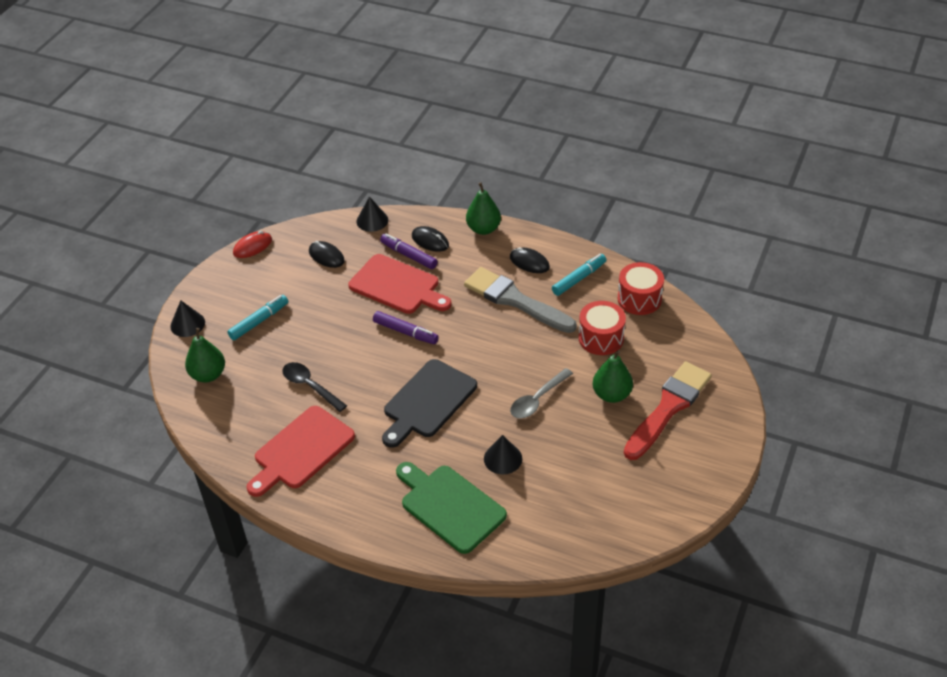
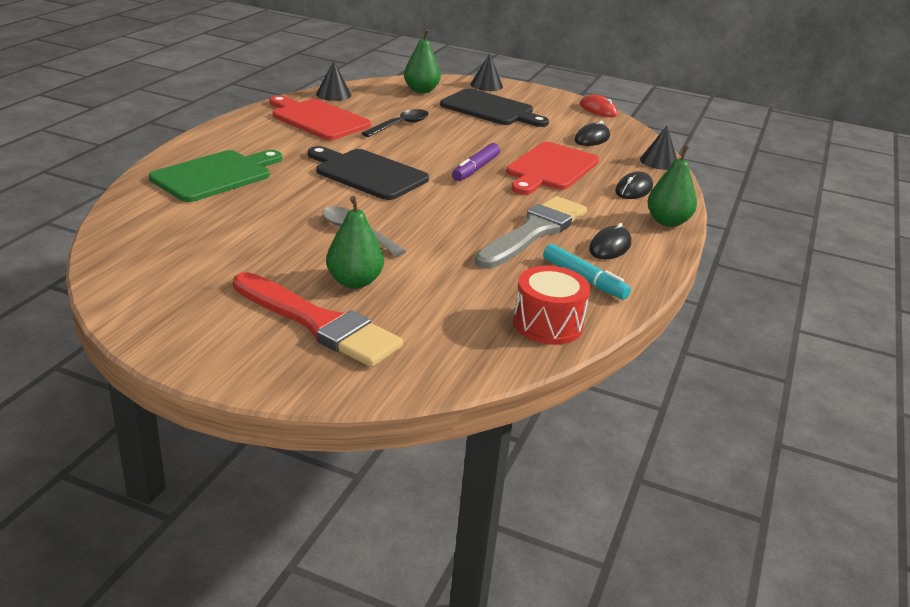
camera: 85 degrees right, 15 degrees down
(259, 321) = (490, 109): turquoise marker -> black cutting board
(408, 255) = (604, 177): purple marker -> none
(503, 458) = (270, 206): black cone -> black cone (333, 94)
(601, 338) = (463, 284): red drum -> none

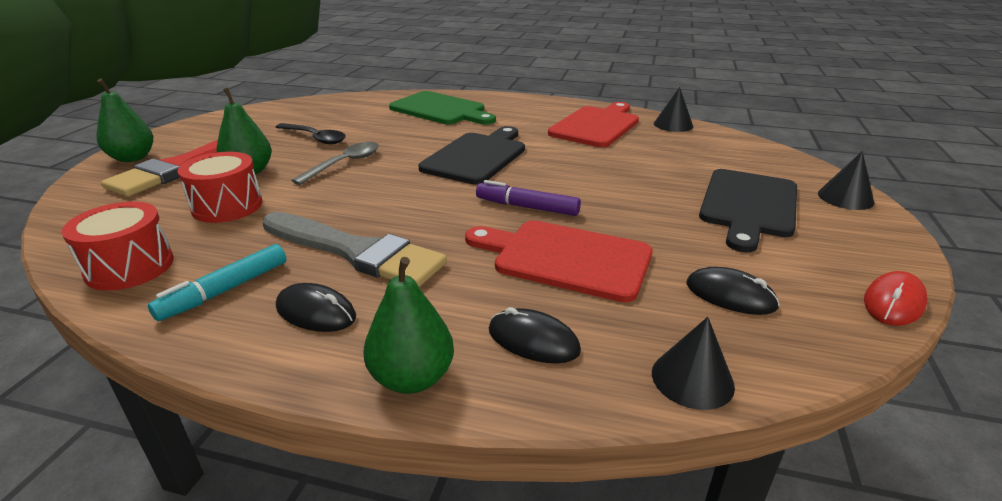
camera: 85 degrees right, 0 degrees up
(400, 125) = (622, 159): black spoon -> black spoon (315, 138)
(421, 90) = (752, 161): green pear -> green pear (132, 158)
(439, 288) = (227, 206): none -> red drum

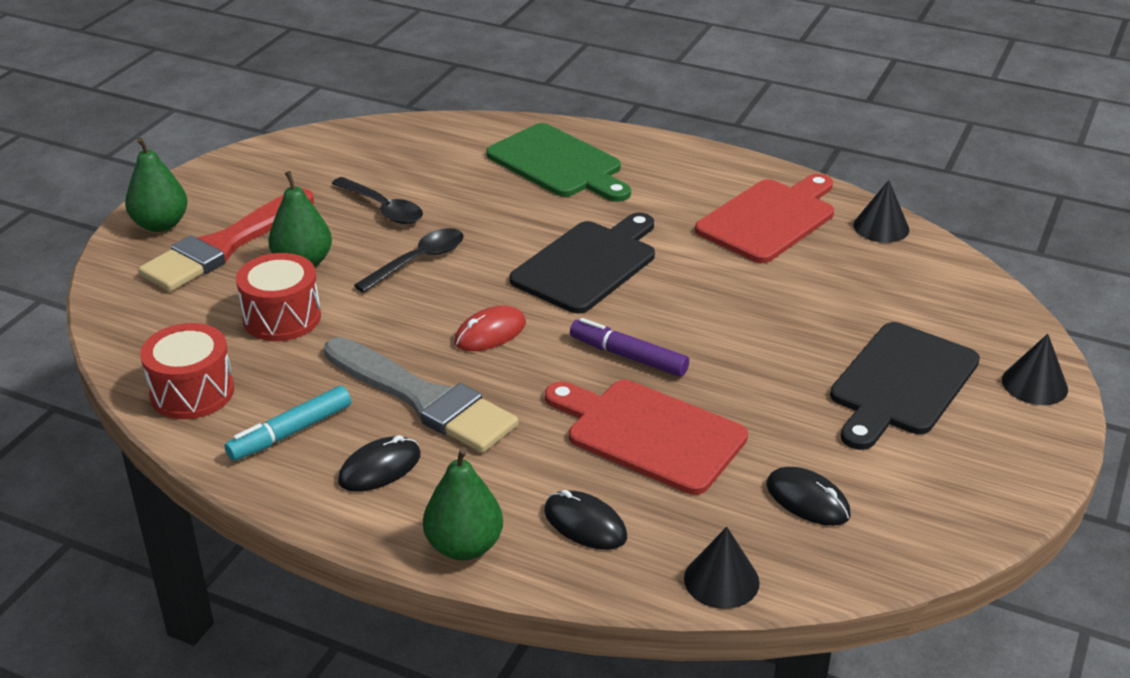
camera: 10 degrees right, 5 degrees up
(316, 312) = (380, 468): black mouse -> black mouse turned 75 degrees counterclockwise
(344, 164) = (418, 261): grey spoon -> black spoon
(893, 302) = (979, 529): red mouse -> red mouse (490, 333)

